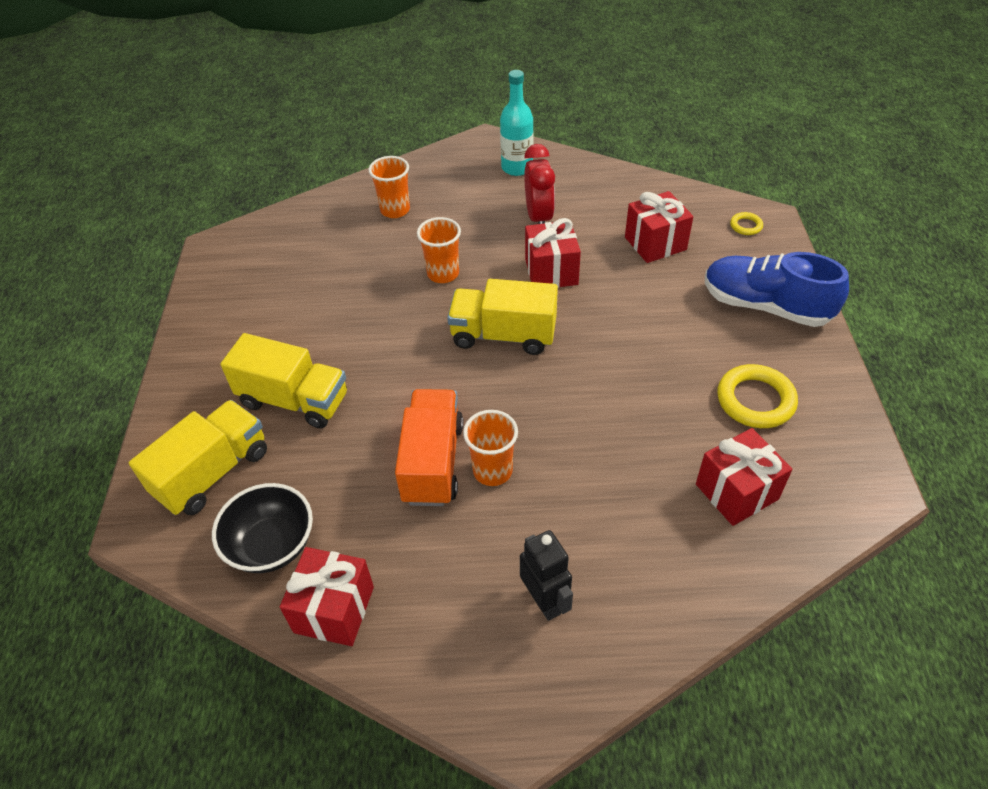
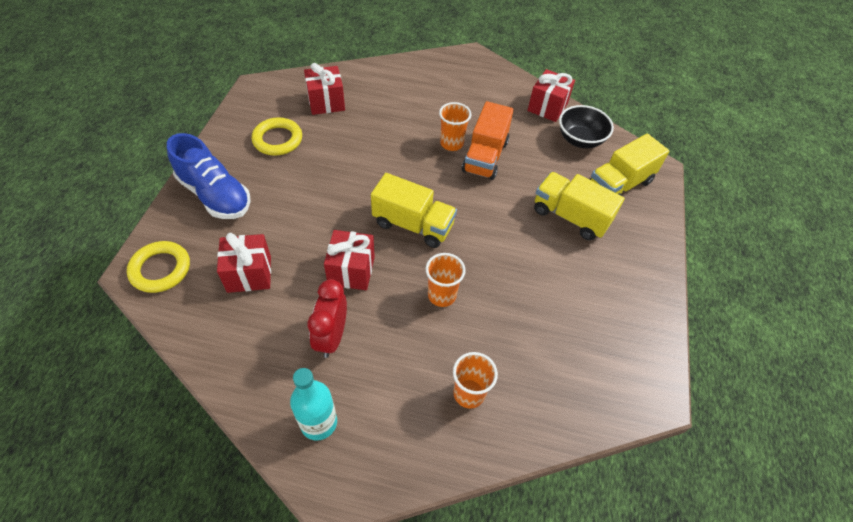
camera: 170 degrees left, 5 degrees up
(544, 601) = (446, 87): black robot -> none
(746, 226) = (160, 269): yellow ring -> yellow ring, size x2.00

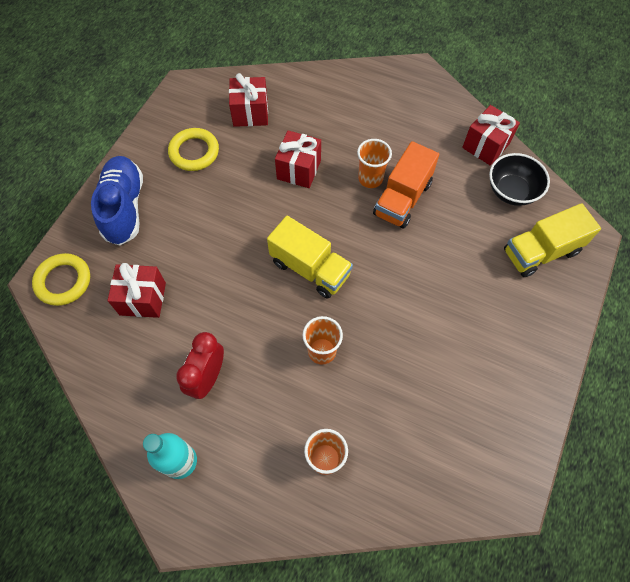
camera: 15 degrees right, 10 degrees up
(215, 195) = (124, 207): blue shoe -> blue shoe turned 150 degrees counterclockwise
(351, 270) = (239, 310): red gift -> red gift (299, 169)
(570, 216) = (476, 282): yellow truck -> none

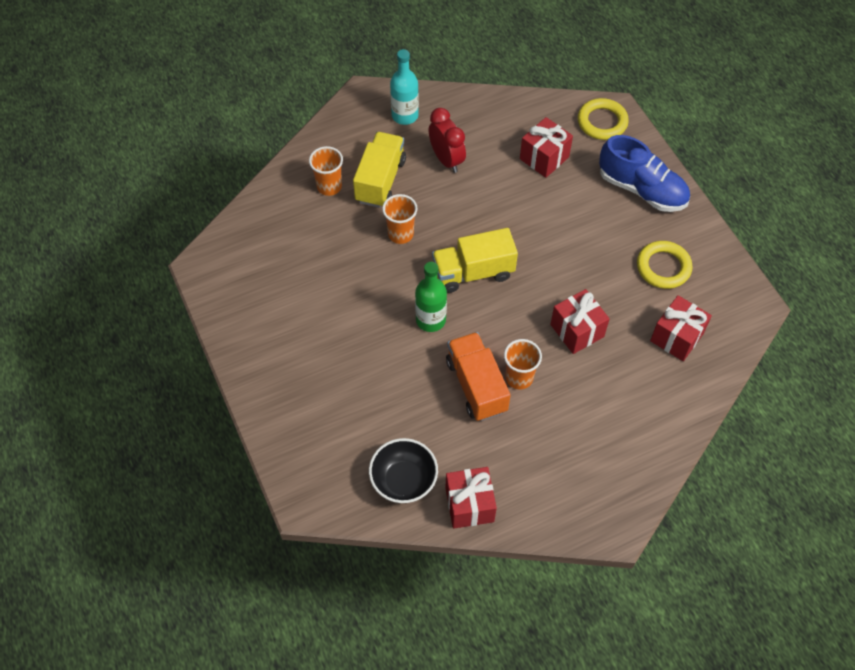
camera: 130 degrees right, 5 degrees down
(380, 266) = (430, 320): none -> green bottle
(541, 252) = (330, 447): yellow truck -> yellow truck (380, 180)

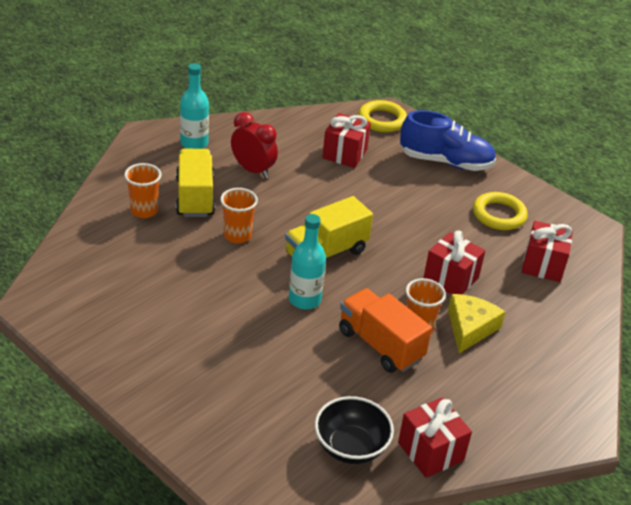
camera: 25 degrees left, 20 degrees down
(430, 320) = (304, 300): green bottle -> turquoise bottle
(567, 389) = (469, 328): none -> yellow cheese

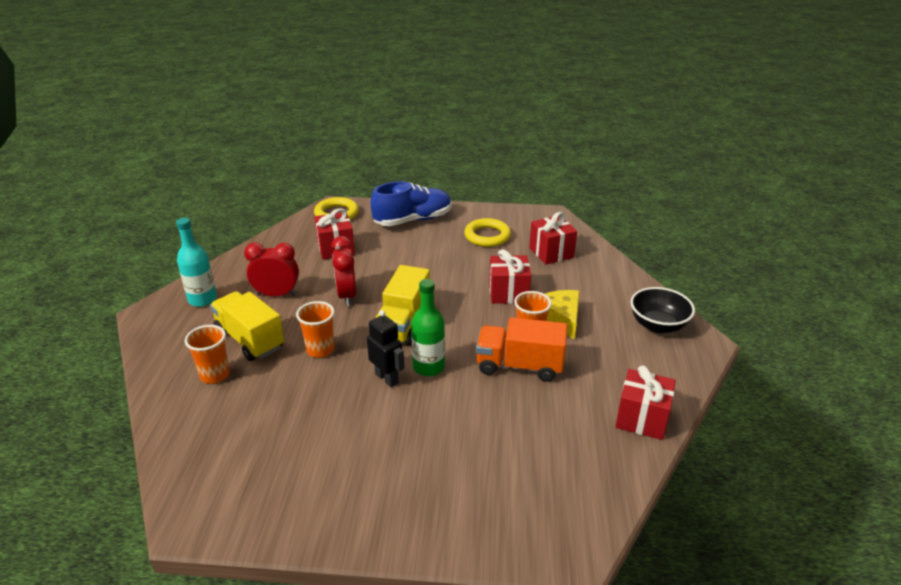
camera: 35 degrees left, 5 degrees down
(262, 288) = (387, 378): none -> black robot
(304, 300) = (428, 367): turquoise bottle -> green bottle
(307, 202) = (346, 295): none -> red clock
(351, 447) = (591, 454): black bowl -> black bowl (658, 325)

